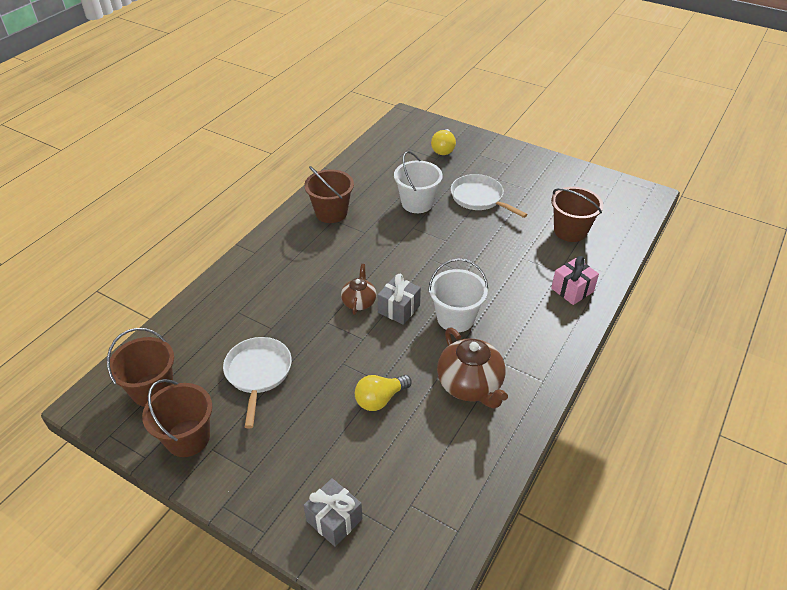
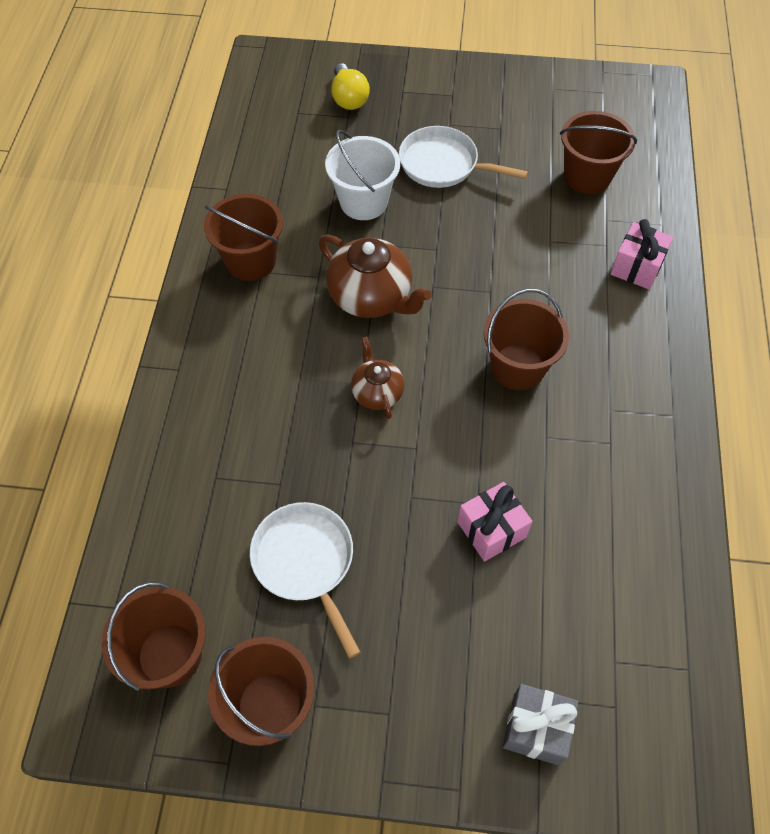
camera: 25 degrees left, 15 degrees up
(380, 399) = (491, 530): yellow light bulb -> pink gift
(399, 309) = (437, 382): grey gift -> none
(455, 318) = (517, 367): white bucket -> brown bucket
(470, 385) = (591, 460): brown teapot -> brown teapot (371, 297)

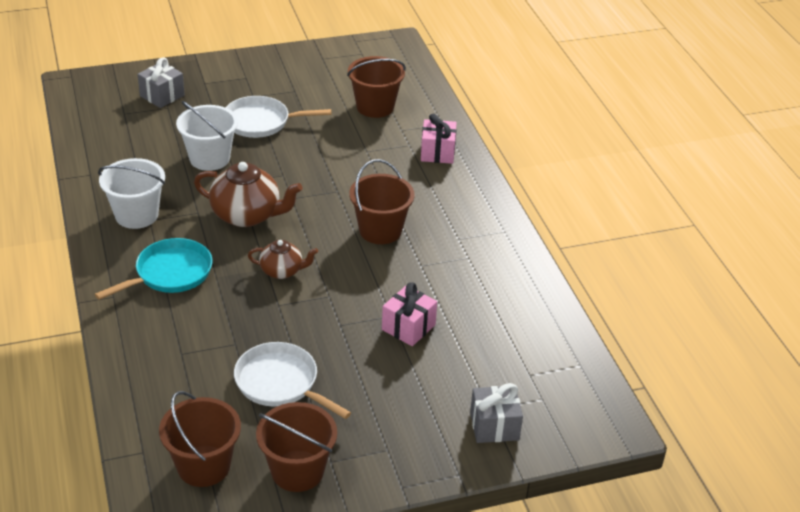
camera: 25 degrees left, 20 degrees down
(251, 261) = (136, 215): brown bucket -> white bucket
(251, 356) = (170, 273): none -> turquoise pan
(349, 98) = (162, 96): yellow light bulb -> grey gift
(377, 392) = (282, 271): brown teapot -> brown teapot turned 135 degrees clockwise

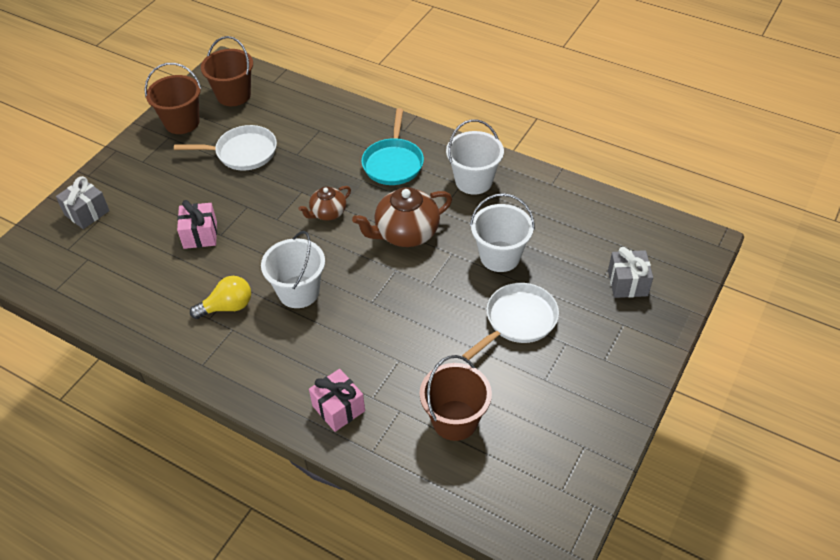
camera: 140 degrees right, 10 degrees up
(380, 230) = (299, 292): brown bucket -> white bucket
(446, 255) = (227, 307): none -> yellow light bulb

